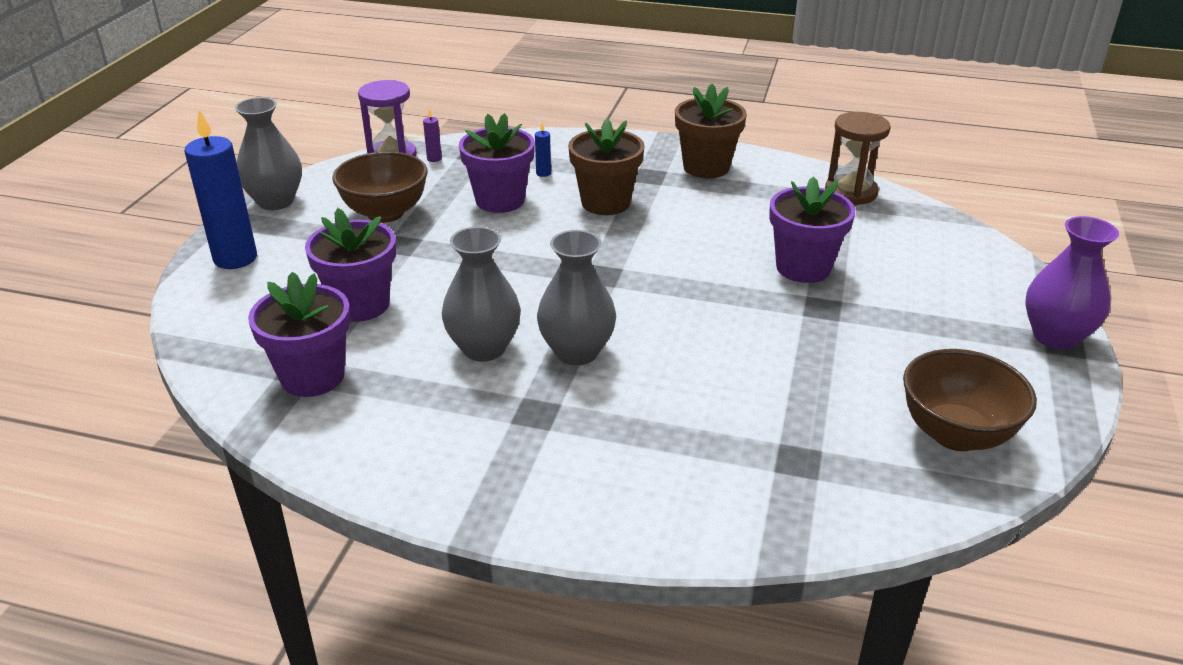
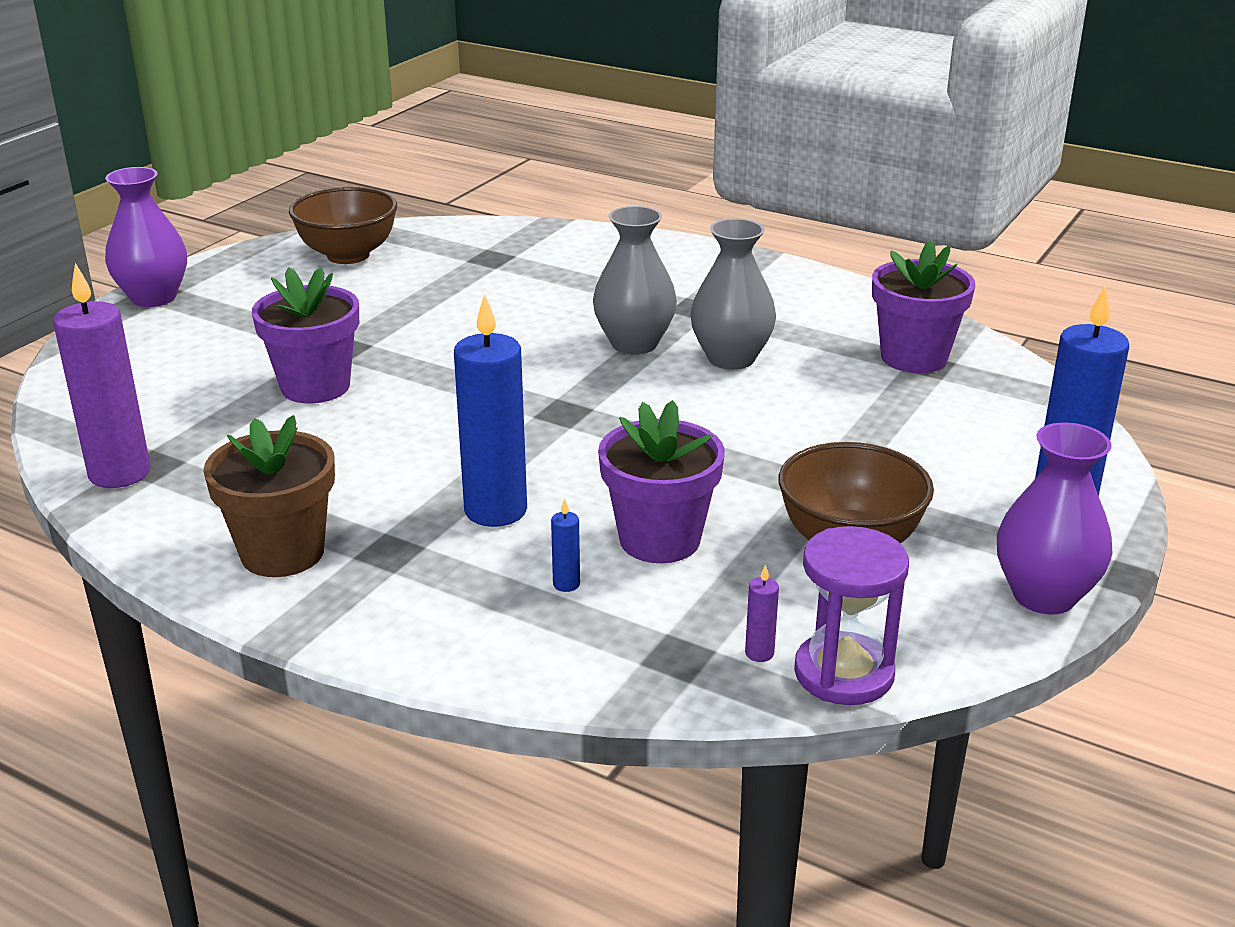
camera: 165 degrees left, 5 degrees down
(275, 201) = (1044, 596): grey vase -> purple vase
(360, 305) = (872, 417): purple flower pot -> none
(605, 203) = (495, 510): brown flower pot -> blue candle
(851, 192) = (119, 473): brown hourglass -> purple candle

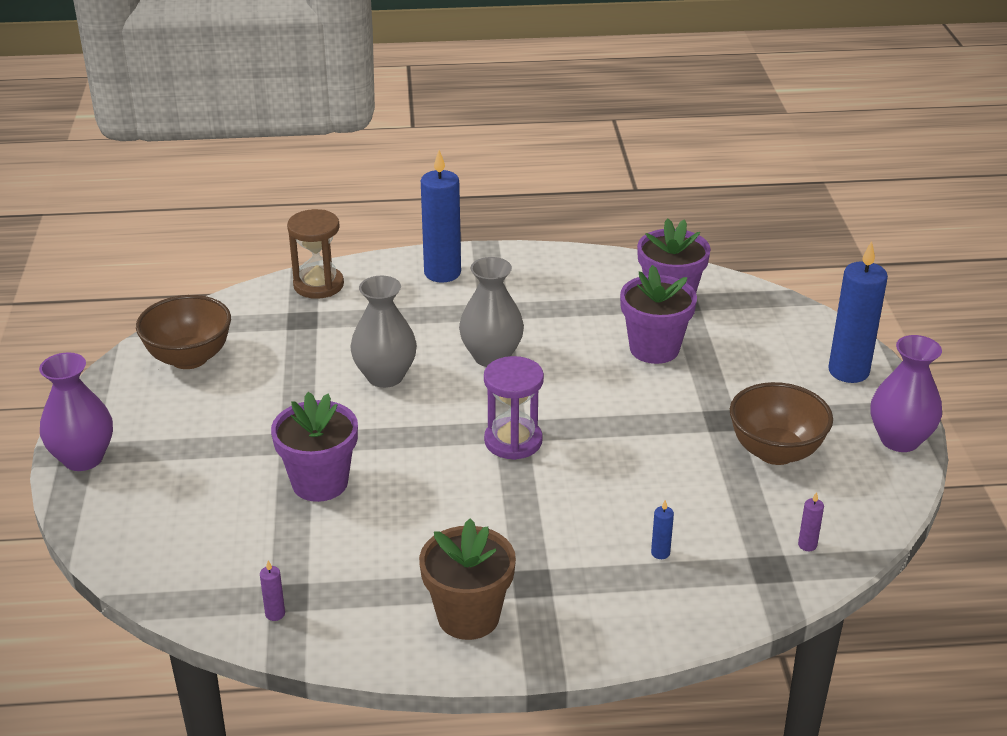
camera: 35 degrees left, 5 degrees up
(119, 473) = (275, 614): purple candle -> purple candle, size x0.40
(495, 510) = (559, 523): blue candle -> blue candle (442, 273)
(545, 236) = (318, 285): none -> brown hourglass
(659, 540) = (675, 497): purple flower pot -> purple flower pot (654, 349)
(731, 358) = (565, 344): grey vase -> grey vase (385, 376)
(843, 673) = (859, 536): purple hourglass -> purple hourglass (513, 441)

